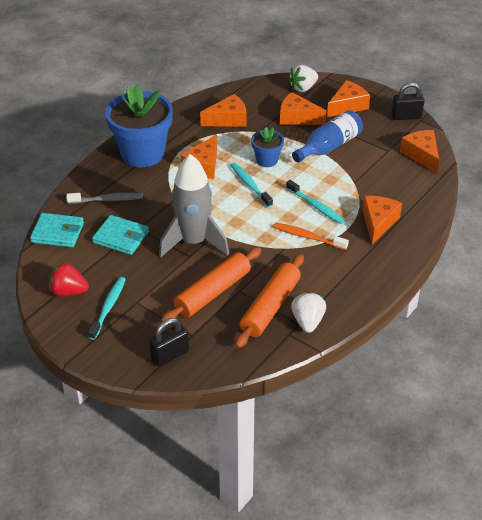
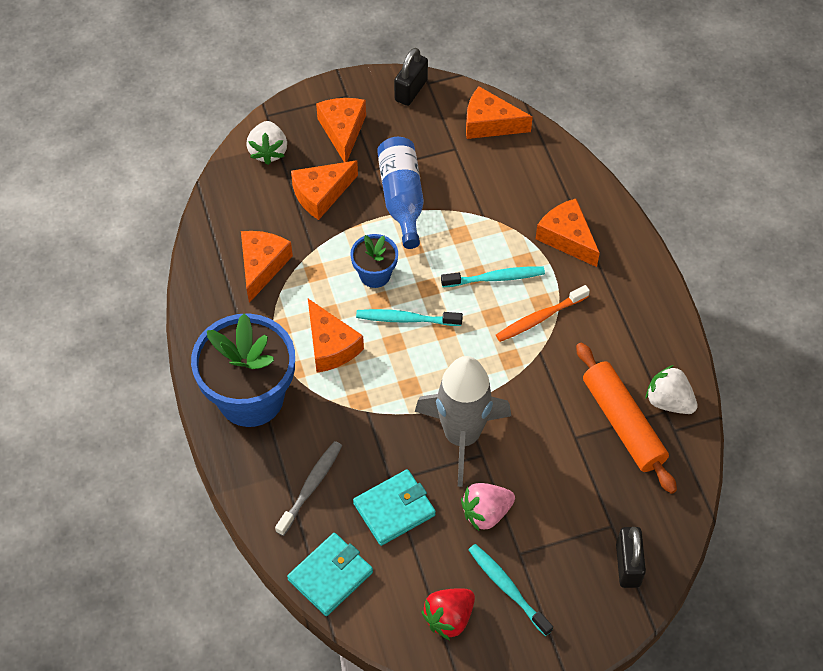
camera: 55 degrees left, 15 degrees up
(151, 275) = (486, 513): none -> pink strawberry
(213, 292) = (560, 465): orange rolling pin -> none

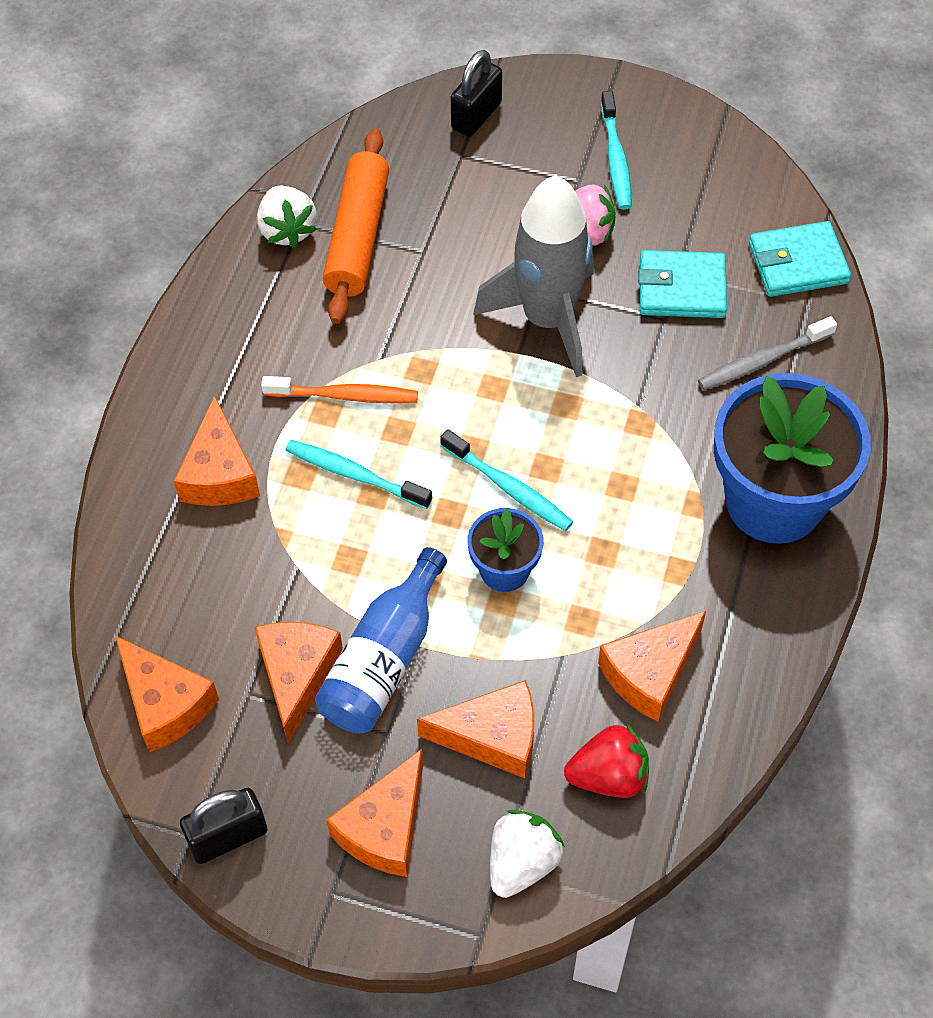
camera: 145 degrees left, 0 degrees up
(330, 346) = (629, 509): orange cheese -> orange cheese (297, 676)
(449, 618) = (696, 165): red strawberry -> red strawberry (609, 776)

